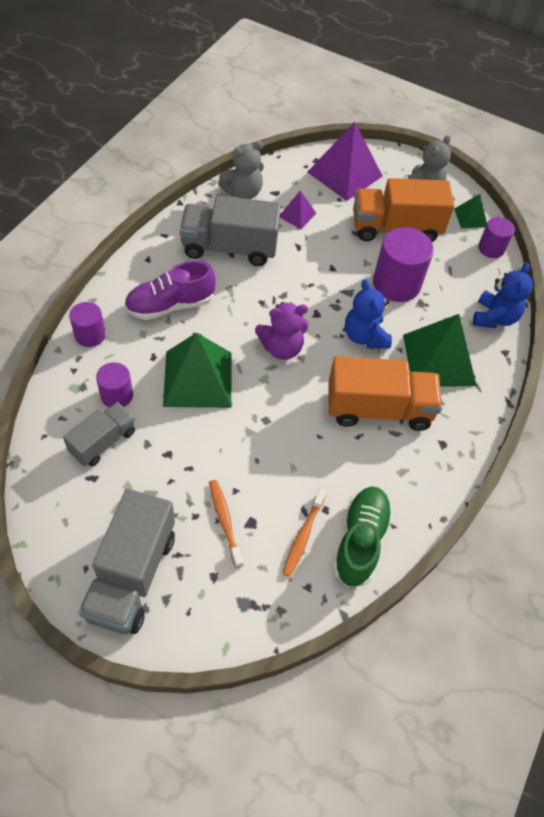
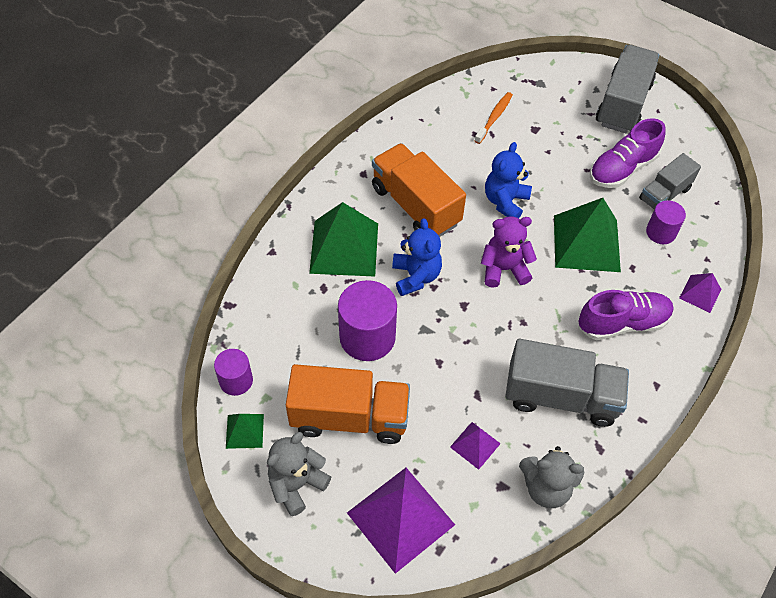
camera: 170 degrees left, 0 degrees up
(90, 335) = (700, 293): purple cylinder -> purple pyramid
(147, 472) = (622, 168): none -> purple shoe
(225, 521) = (556, 131): orange toothbrush -> none
(243, 192) = (546, 487): grey teddy bear -> grey teddy bear turned 150 degrees counterclockwise
(360, 541) = (449, 111): green shoe -> none
(378, 409) = (415, 205): orange truck -> orange truck turned 45 degrees clockwise
(494, 317) = (268, 289): blue teddy bear -> blue teddy bear (505, 201)

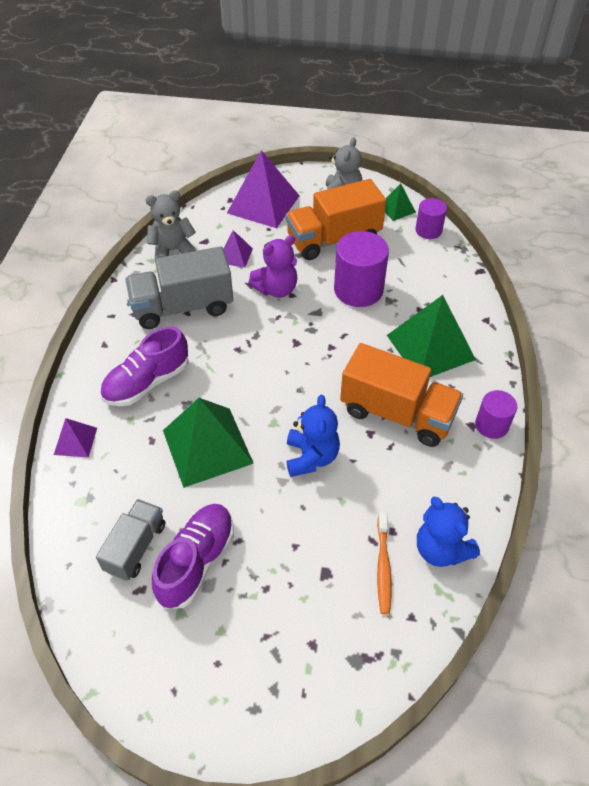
camera: 155 degrees right, 5 degrees down
(416, 276) = (352, 349): blue teddy bear -> blue teddy bear (441, 549)
(504, 269) = (277, 387): purple teddy bear -> purple teddy bear (276, 289)
(623, 104) = (227, 678): grey truck -> none
(660, 232) = (130, 493): purple cylinder -> purple cylinder (491, 425)

